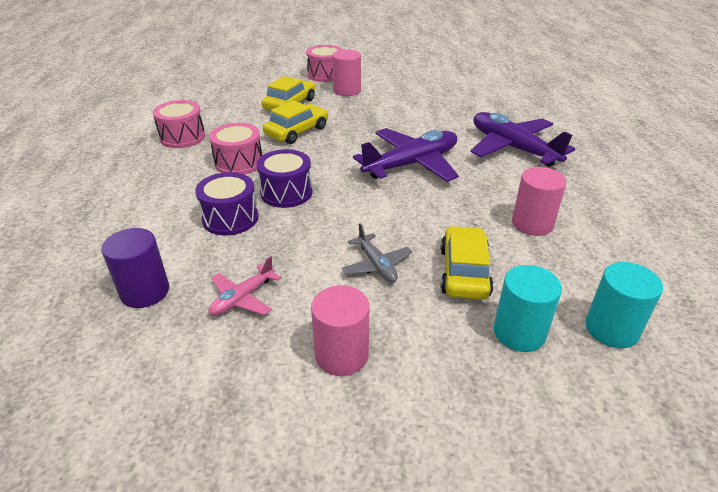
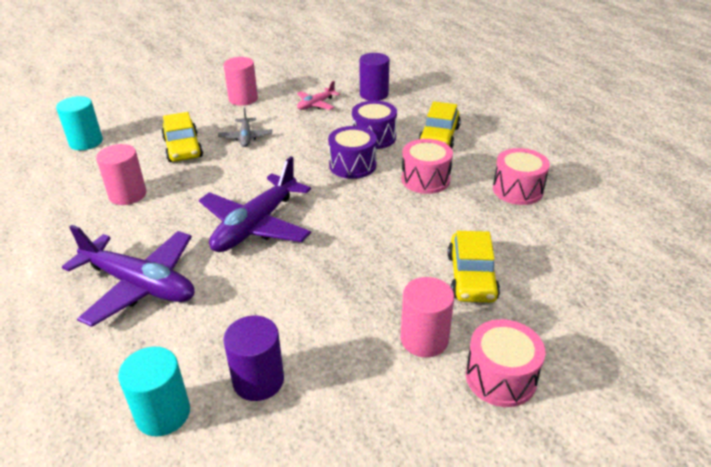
camera: 155 degrees right, 0 degrees up
(242, 298) = (316, 104): pink plane -> pink plane turned 150 degrees counterclockwise
(297, 131) = (412, 233): yellow car -> yellow car (439, 136)
(376, 265) = (245, 137): grey plane -> grey plane turned 135 degrees counterclockwise
(444, 96) = (258, 380): none -> purple cylinder
(519, 332) = (145, 128): turquoise cylinder -> turquoise cylinder (163, 413)

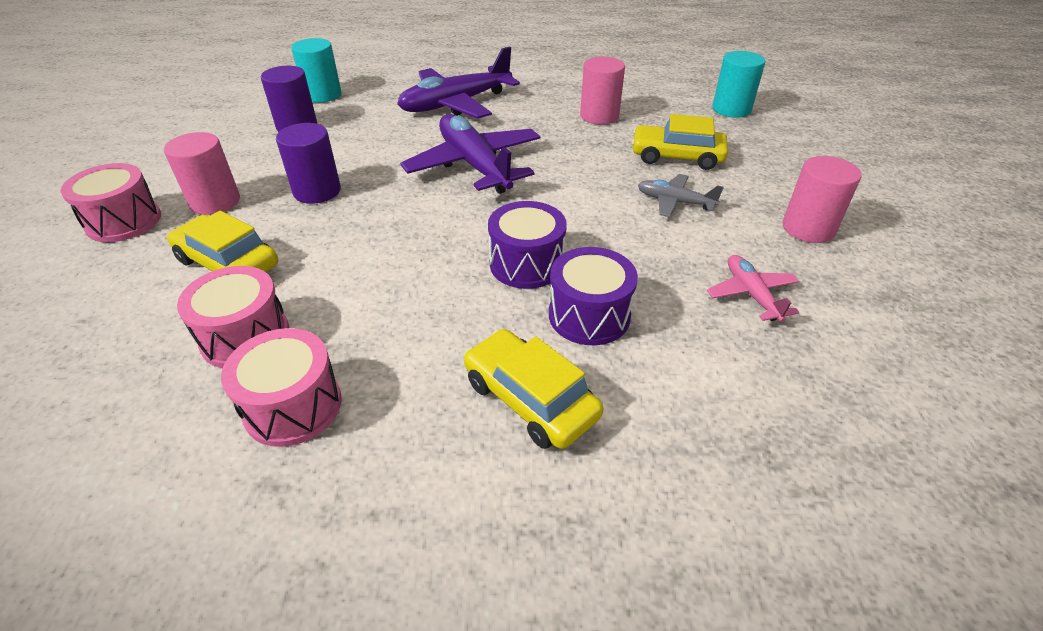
camera: 120 degrees right, 5 degrees up
(374, 94) = (764, 387): purple cylinder -> purple cylinder (317, 191)
(425, 179) = (426, 316): pink drum -> pink drum (245, 336)

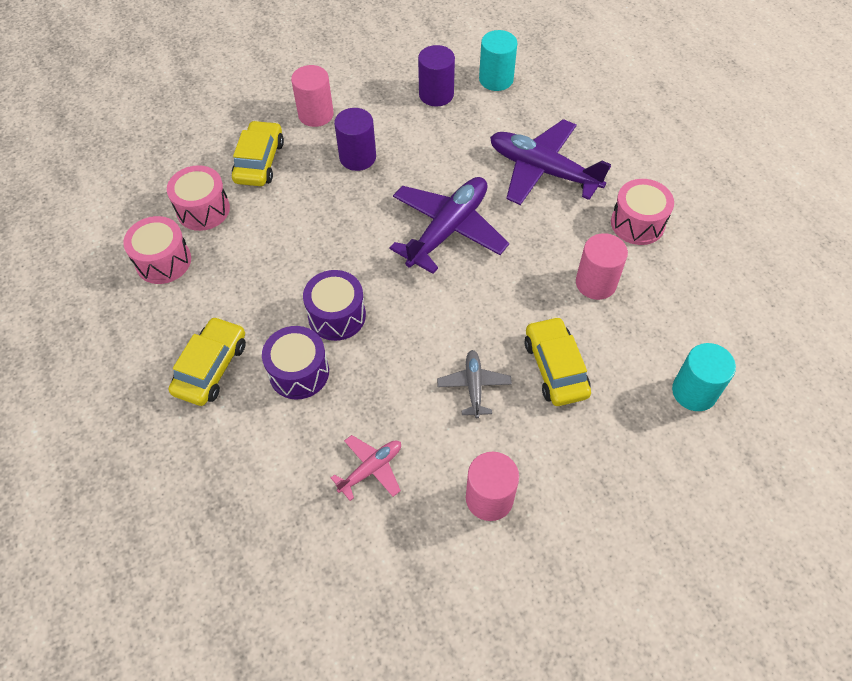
camera: 65 degrees right, 15 degrees up
(124, 221) = (272, 88): pink drum -> pink drum (637, 223)

